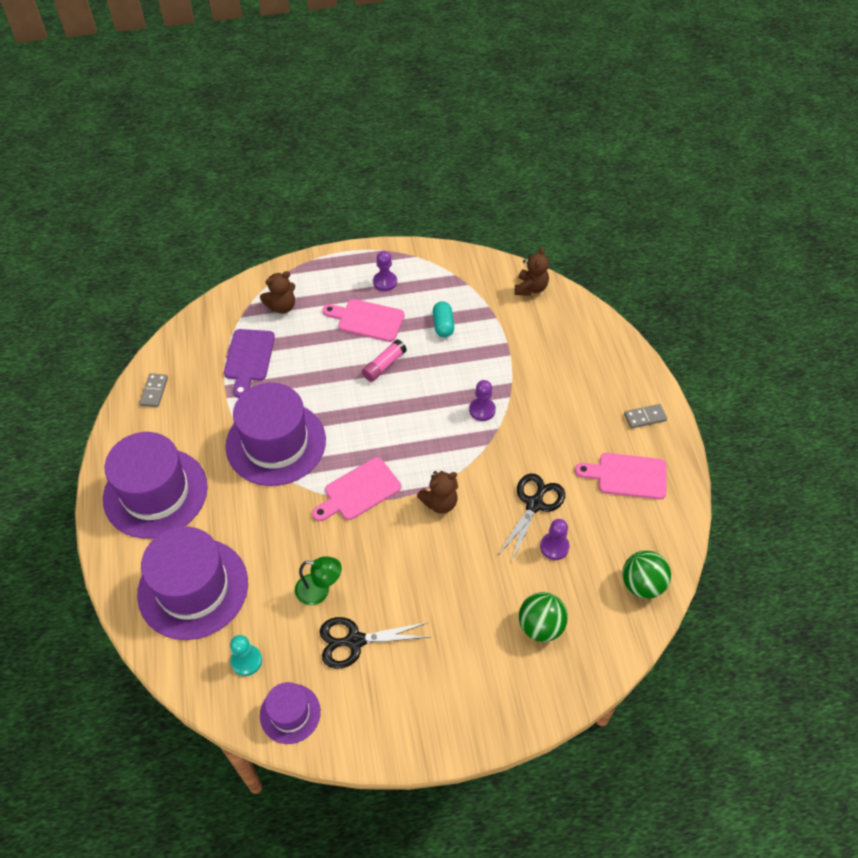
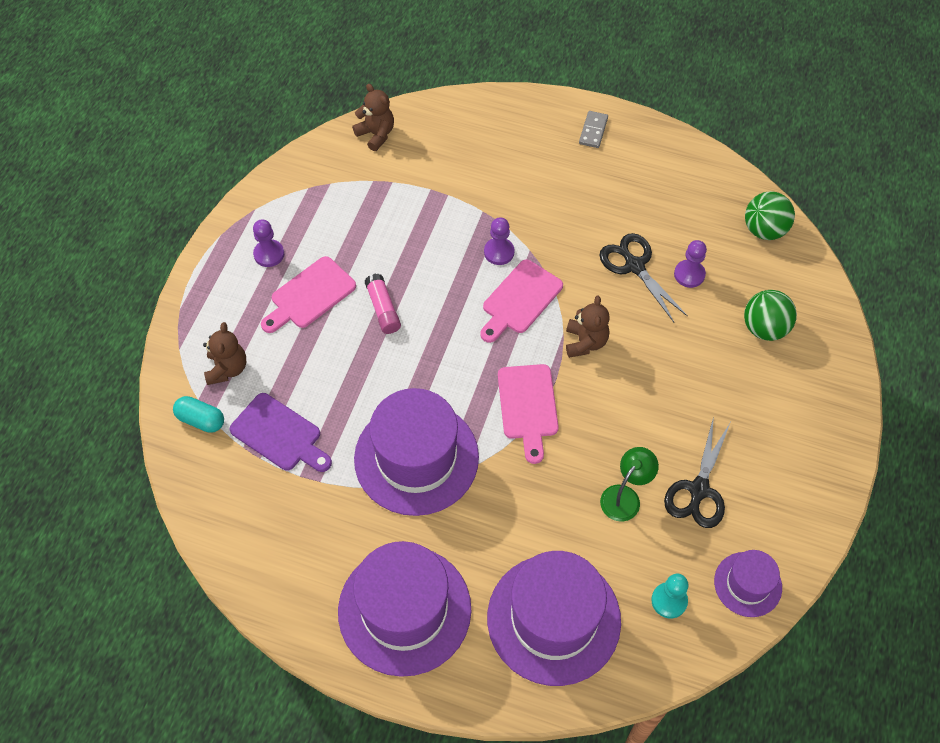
camera: 60 degrees left, 5 degrees up
(154, 391) = (256, 555): grey domino -> none
(443, 325) = (368, 231): turquoise capsule -> turquoise capsule (201, 420)
(627, 476) = (648, 179): pink cutting board -> pink cutting board (520, 300)

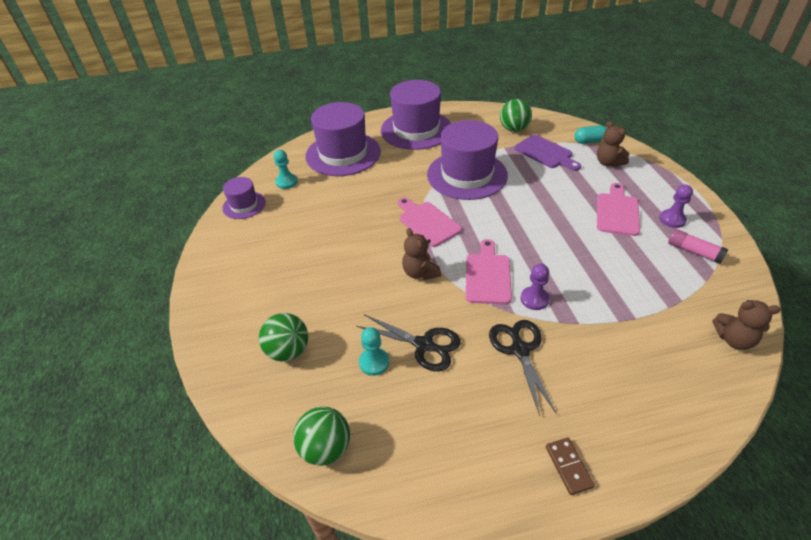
camera: 150 degrees right, 15 degrees down
(266, 513) = (514, 129): none -> green ball
(279, 434) = (545, 153): purple cutting board -> purple cutting board turned 135 degrees counterclockwise
(383, 309) = (566, 226): pink glue stick -> pink glue stick (694, 251)
(593, 131) = (568, 466): grey domino -> brown domino
(625, 496) = (337, 209): green lamp -> none
(689, 274) = (374, 362): purple pawn -> turquoise pawn
(699, 490) = (293, 231): black scissors -> black scissors (520, 350)

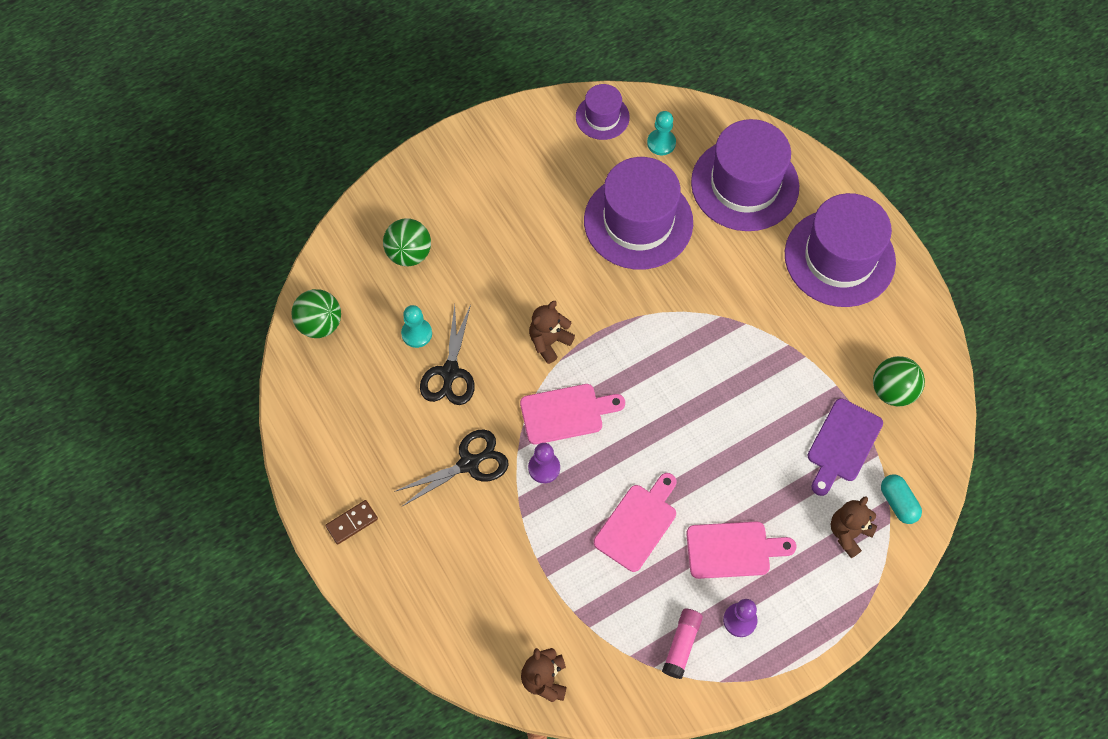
camera: 70 degrees right, 20 degrees up
(427, 222) = (637, 327): pink cutting board -> pink cutting board (637, 524)
(467, 175) = (751, 350): purple hat -> purple hat (638, 221)

